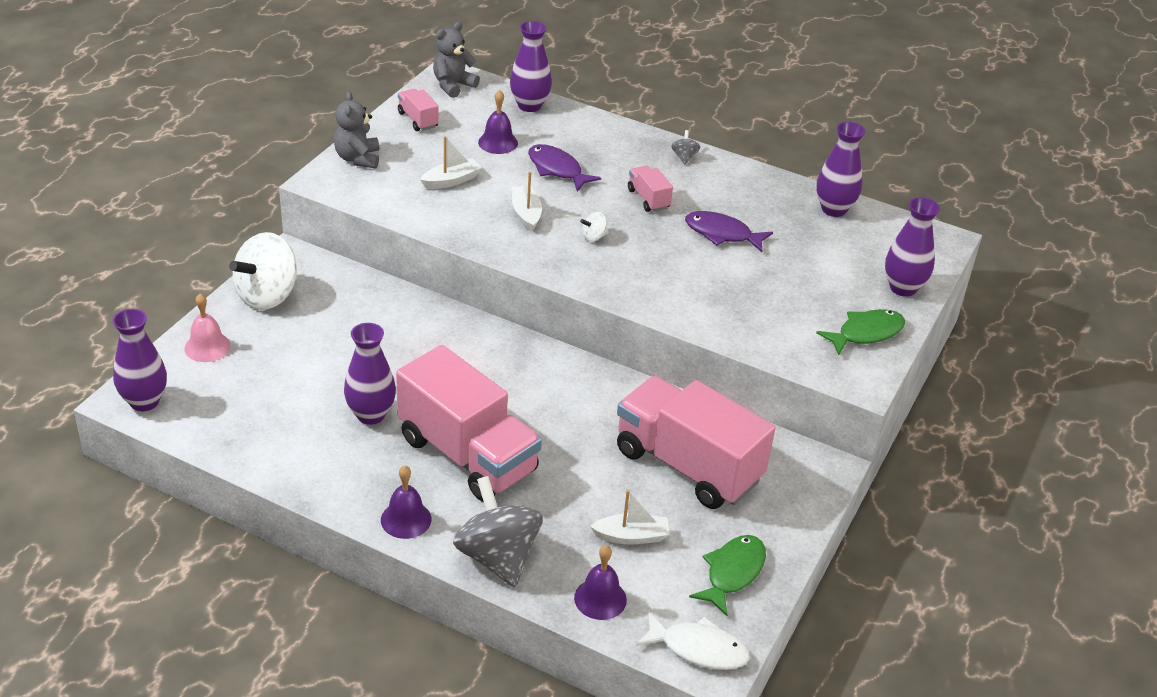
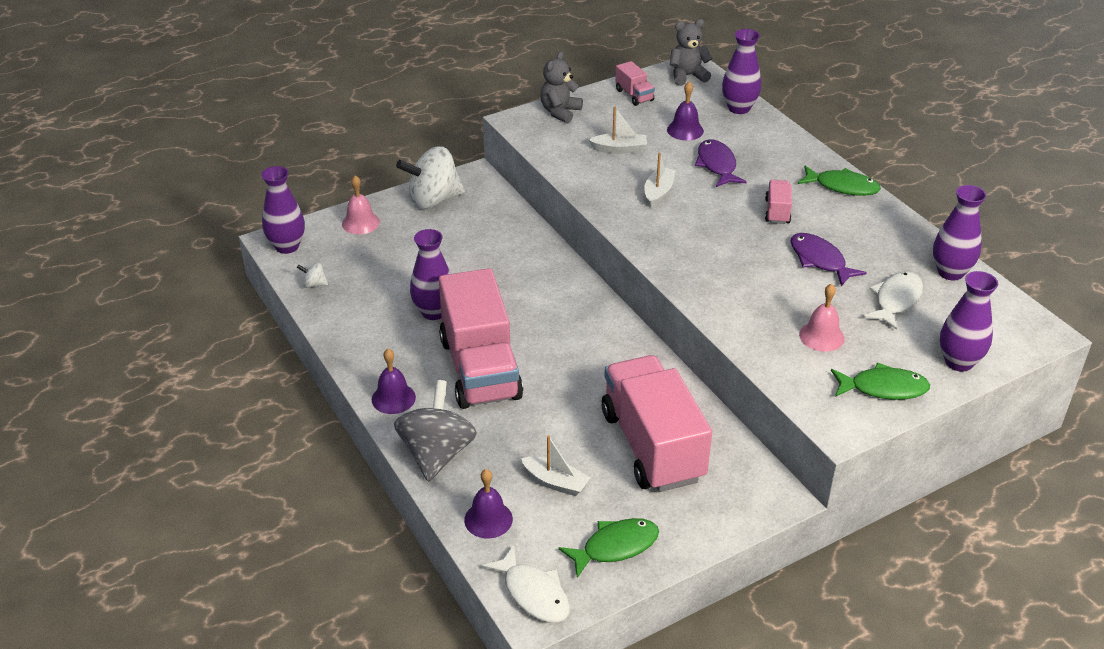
camera: 35 degrees right, 0 degrees up
(418, 120) = (634, 95): pink truck -> pink truck turned 150 degrees clockwise
(594, 237) = (700, 228): white spinning top -> white spinning top (314, 284)
(684, 157) = (842, 187): grey spinning top -> green fish
(781, 304) = (821, 336): none -> pink bell
(812, 250) = (896, 300): none -> white fish

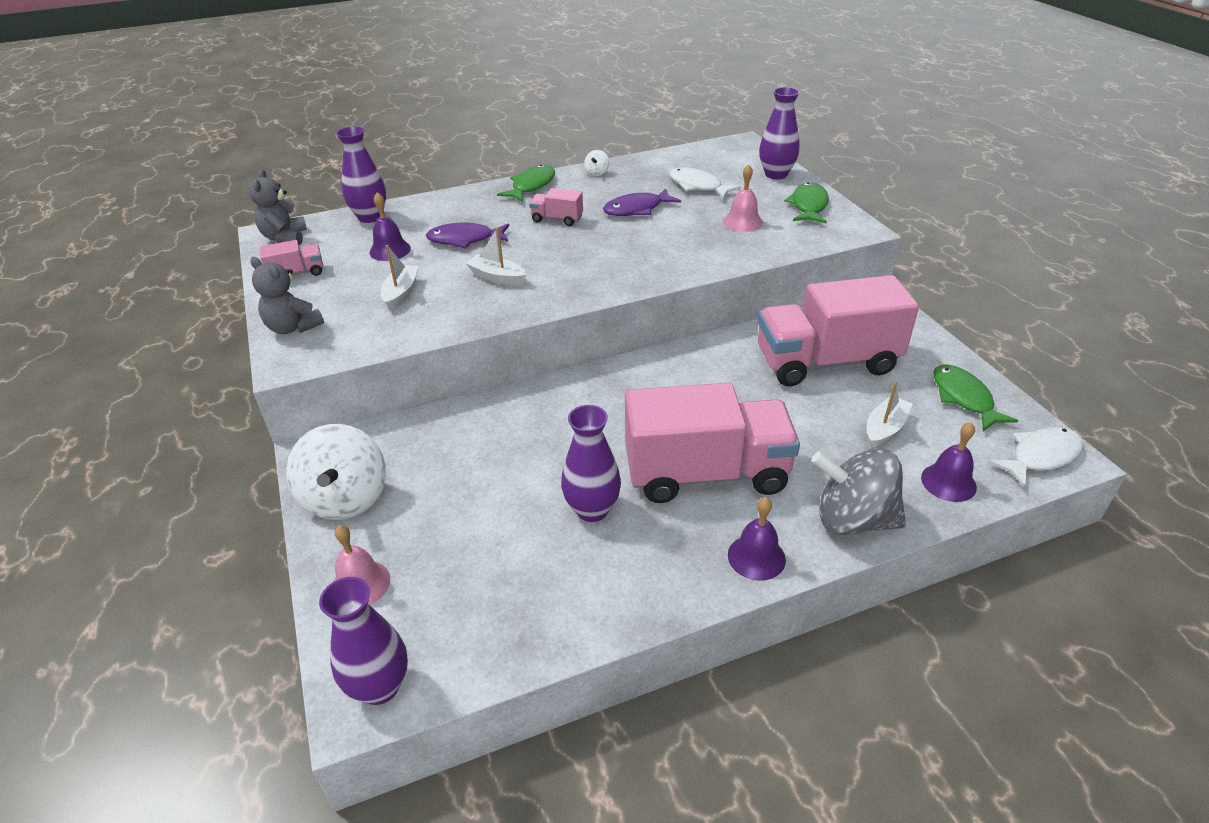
camera: 80 degrees left, 0 degrees up
(314, 284) = (494, 647): white spinning top -> white spinning top (597, 173)
(950, 272) = (665, 161): purple vase -> none

